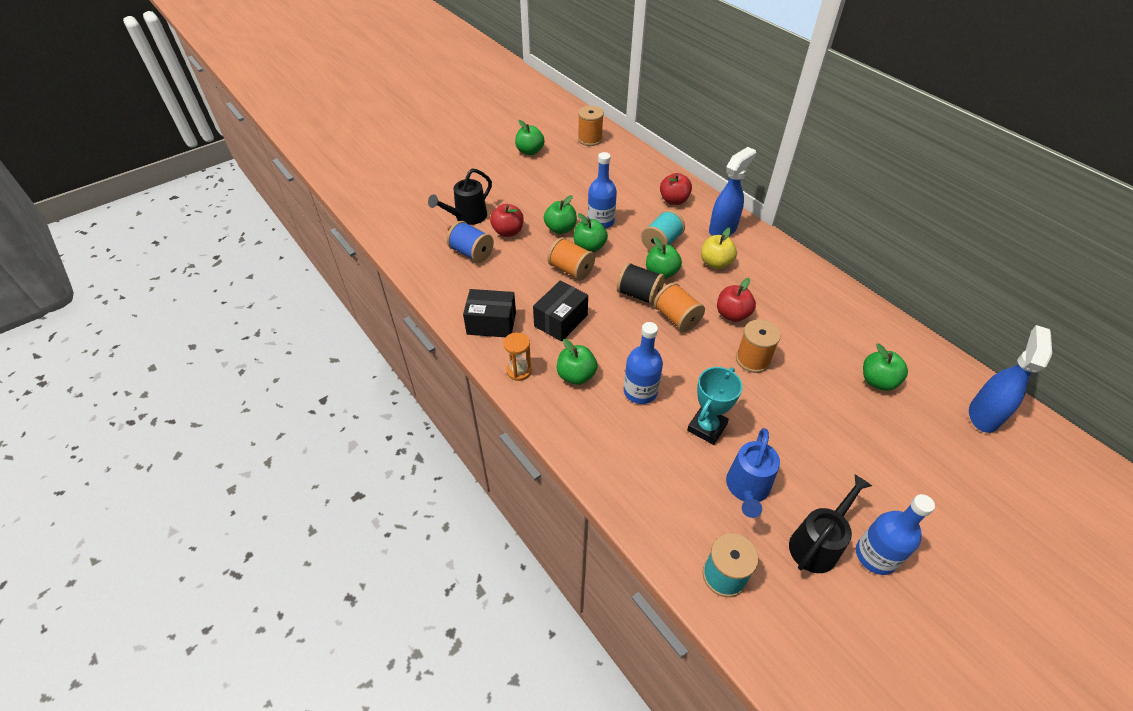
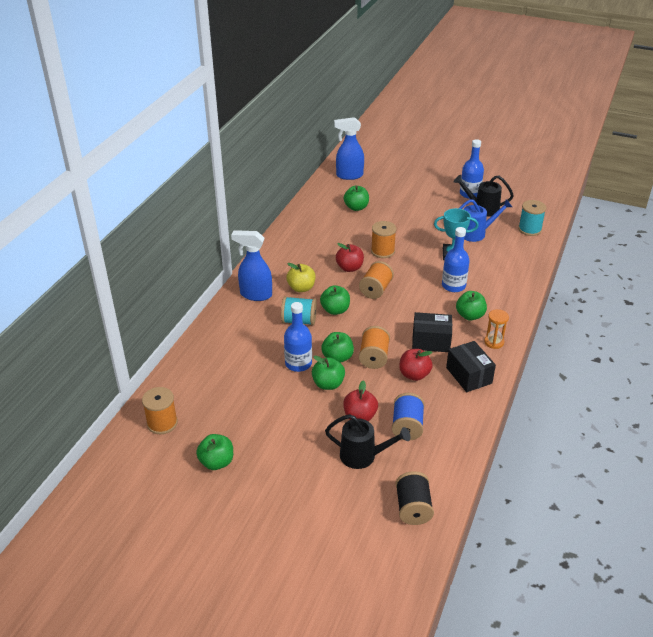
camera: 120 degrees left, 10 degrees down
(639, 295) = (369, 313): black spool -> black spool (413, 508)
(674, 200) = (234, 331): red apple -> red apple (414, 375)

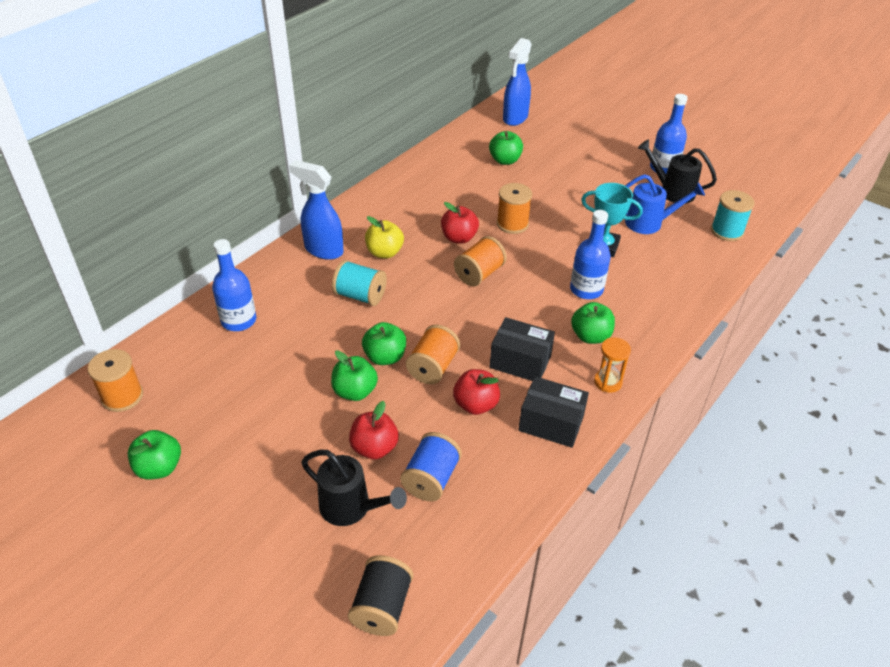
camera: 15 degrees right, 5 degrees up
(298, 363) = (330, 354): blue bottle -> blue bottle (238, 320)
(335, 310) = (413, 291): green apple -> none
(349, 175) = (515, 118): blue spray bottle -> blue spray bottle turned 75 degrees counterclockwise
(469, 375) = (551, 423): black box -> black box turned 60 degrees counterclockwise

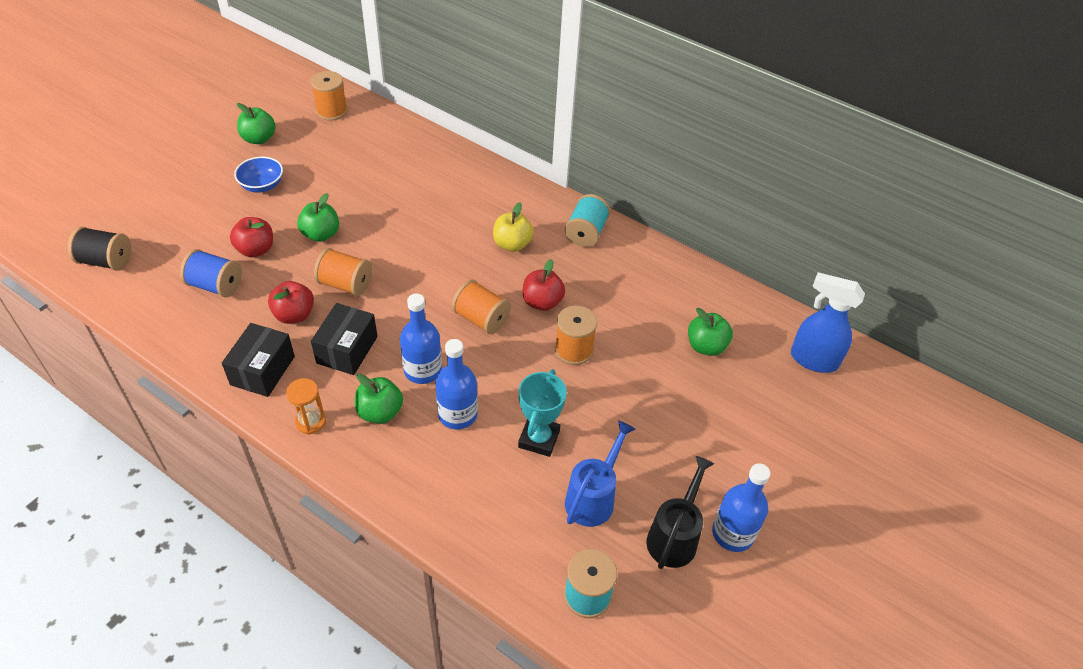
camera: 85 degrees right, 5 degrees up
(238, 320) = (413, 158): blue bottle -> blue bottle (423, 370)
(258, 454) = (262, 185): none -> blue bowl
(323, 250) = (513, 201): blue spray bottle -> none
(351, 508) = (198, 240): black watering can -> none
(360, 296) = (445, 231): turquoise spool -> turquoise spool (586, 233)
(385, 357) = (361, 251): green apple -> none
(649, 223) = (593, 497): blue watering can -> blue watering can turned 150 degrees counterclockwise

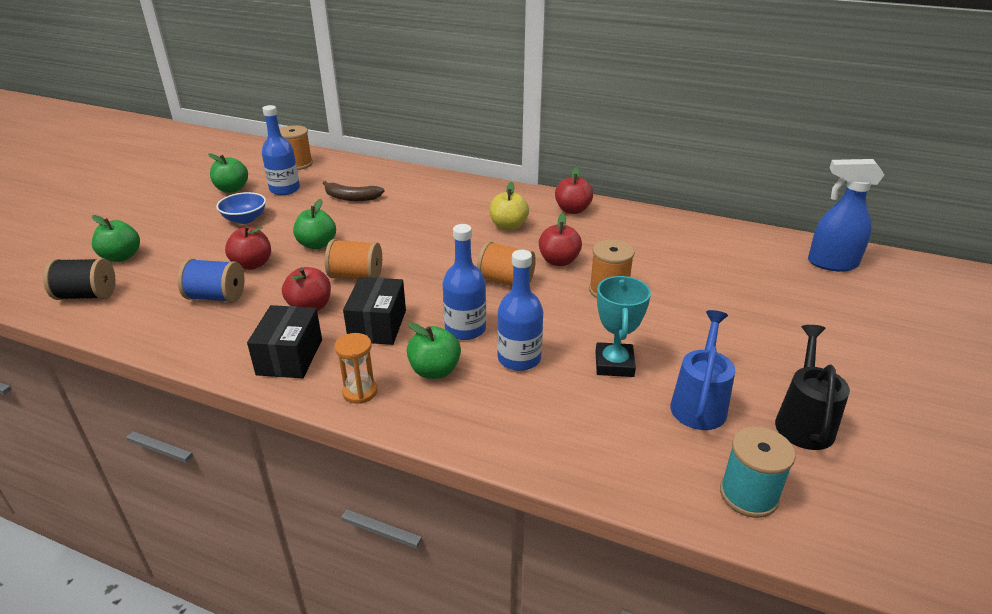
camera: 10 degrees left, 15 degrees down
(371, 173) = (351, 198): none -> brown banana
(586, 233) = (572, 210): turquoise spool -> red apple
(706, 346) = (730, 269): green apple -> green apple (121, 257)
(733, 533) = (859, 407): blue bottle -> blue bottle (285, 189)

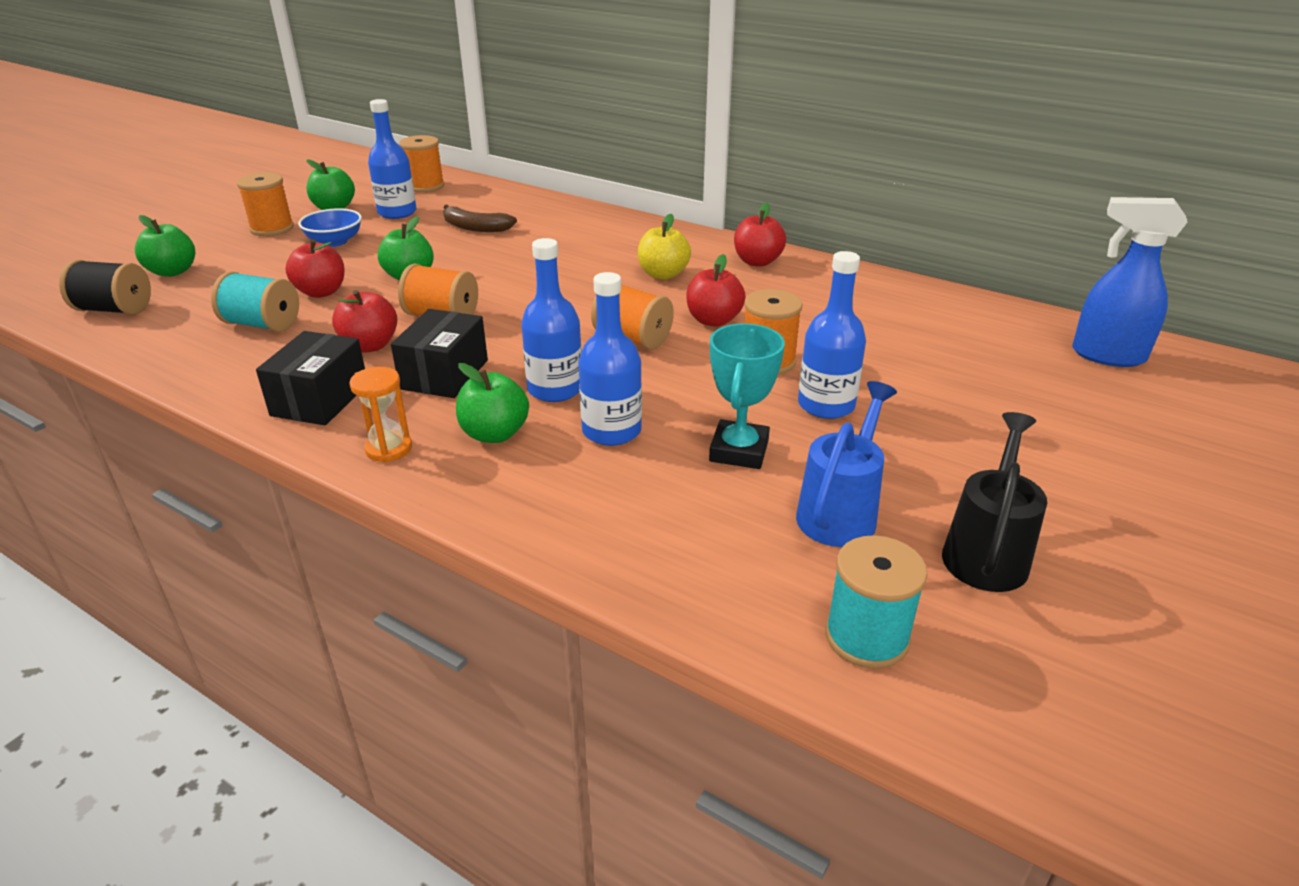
camera: 10 degrees right, 0 degrees up
(188, 211) = (272, 228): none -> orange spool
(216, 297) = (262, 324): blue spool -> turquoise spool
(661, 321) = (826, 405): none -> blue bottle

